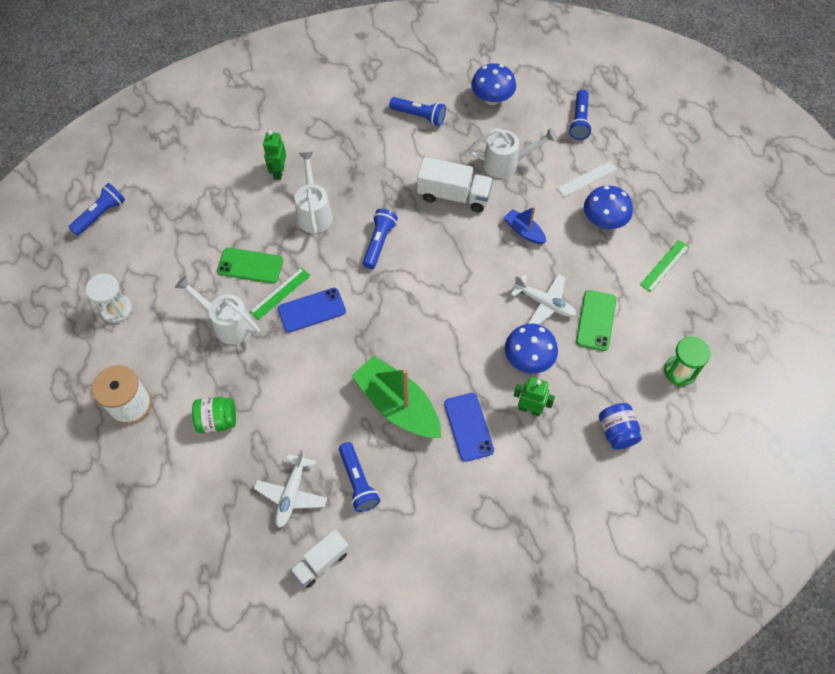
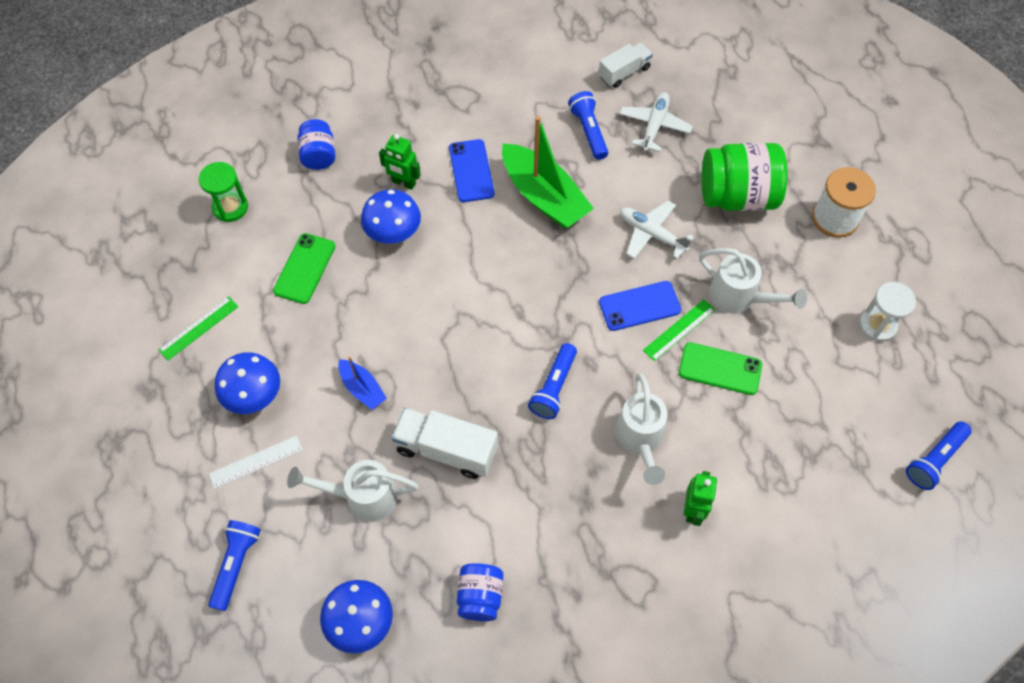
camera: 175 degrees left, 0 degrees up
(217, 420) = (737, 196): green jar -> green jar, size x1.79
(419, 116) = (480, 596): blue flashlight -> blue jar
(544, 303) = (359, 293): white plane -> white plane (651, 234)

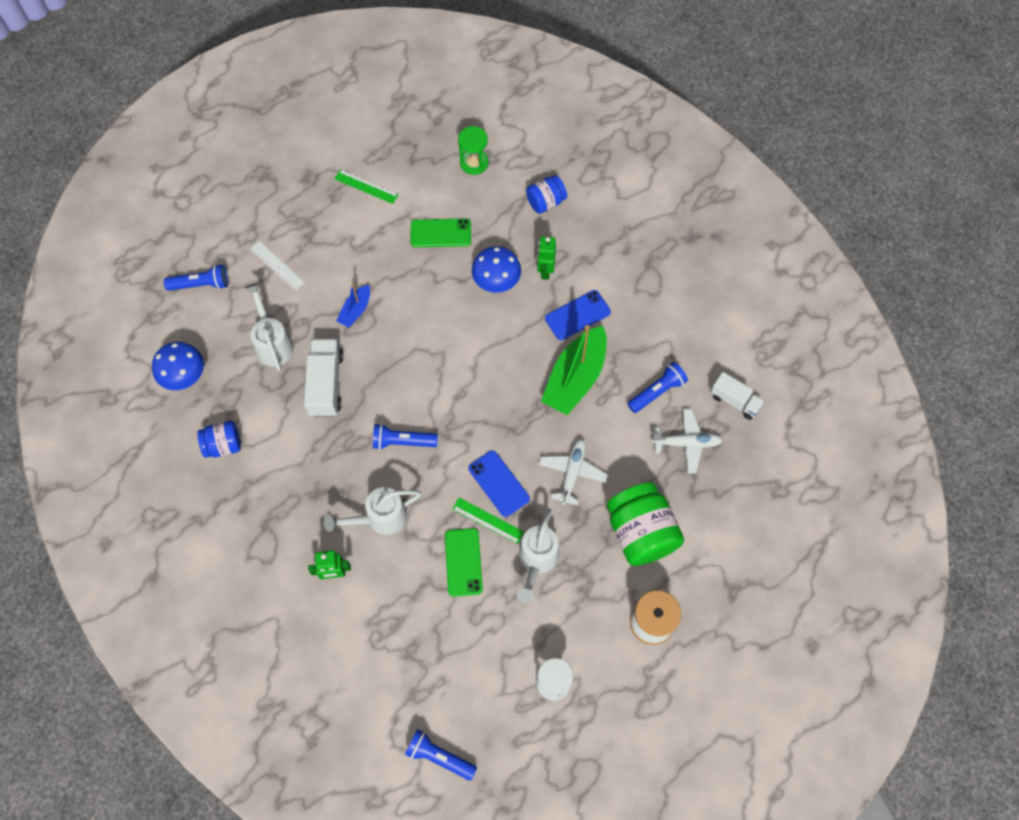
camera: 70 degrees right, 5 degrees up
(254, 395) = (326, 243): blue mushroom -> none

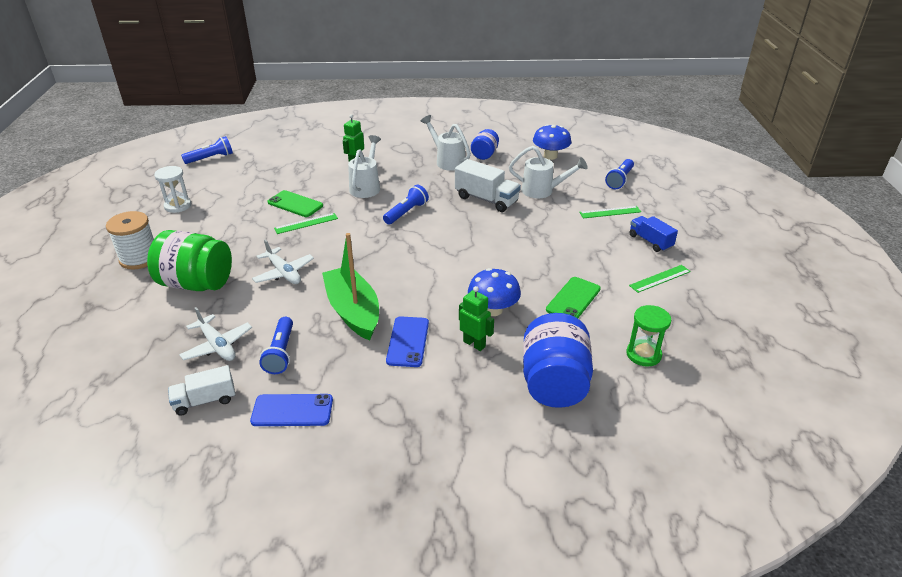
camera: 125 degrees right, 30 degrees down
(277, 265) = (610, 212): white ruler -> green ruler
(310, 214) = (650, 241): none -> blue truck
(355, 310) = (535, 231): blue boat -> none
(498, 483) = (324, 238): blue phone -> blue phone (292, 410)
(537, 560) = (252, 231): white watering can -> white watering can (447, 161)
(545, 202) = (554, 383): blue jar -> blue jar, size x1.79
(687, 443) = (217, 345): white plane -> white plane turned 75 degrees counterclockwise

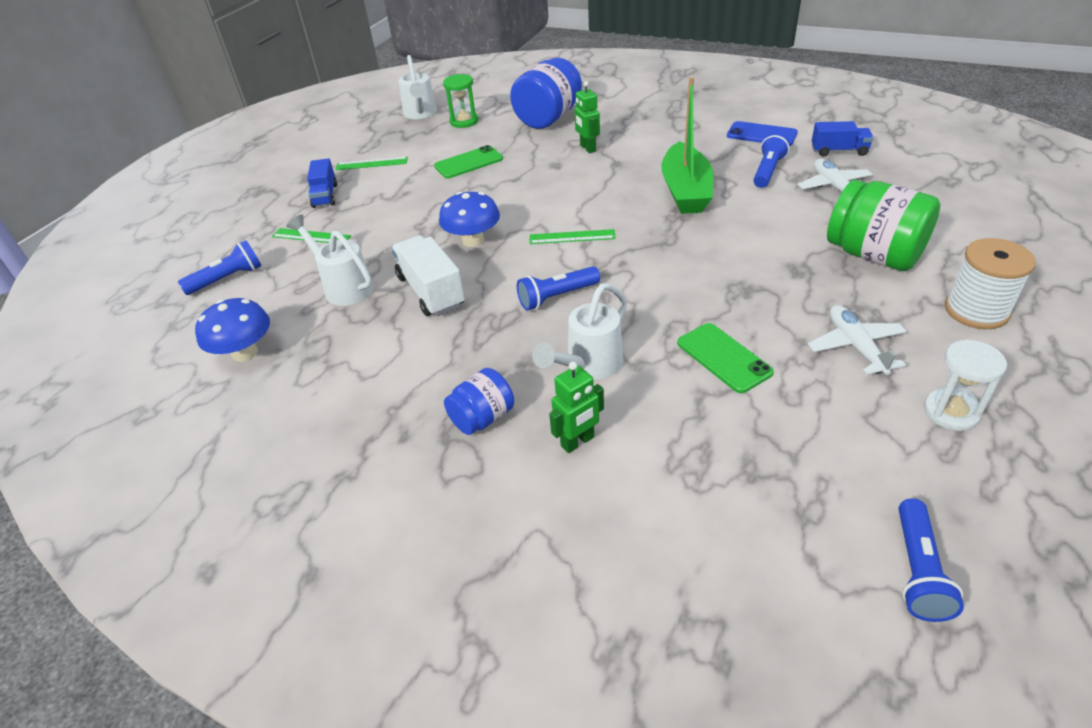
camera: 150 degrees left, 5 degrees up
(205, 400) = (839, 151): white truck -> blue truck
(210, 158) = (917, 570): blue flashlight -> blue flashlight turned 75 degrees counterclockwise
(284, 273) = (756, 245): white plane -> white plane (855, 346)
(306, 223) = (713, 313): green ruler -> green ruler (572, 237)
(408, 341) = (644, 159): blue phone -> none
(447, 161) = (411, 391): white watering can -> white watering can (420, 114)
(484, 154) = (335, 389): blue jar -> blue jar (482, 418)
(493, 310) = (548, 168): blue mushroom -> blue mushroom (473, 240)

